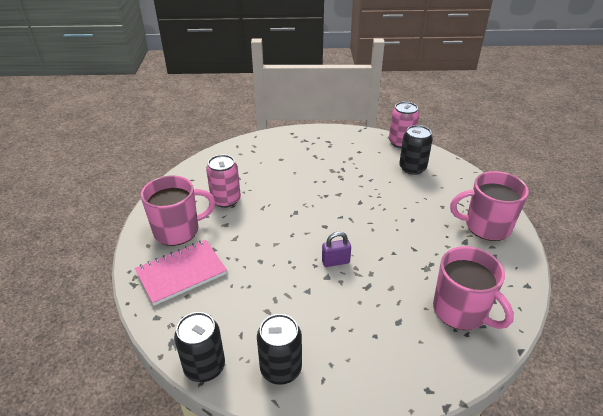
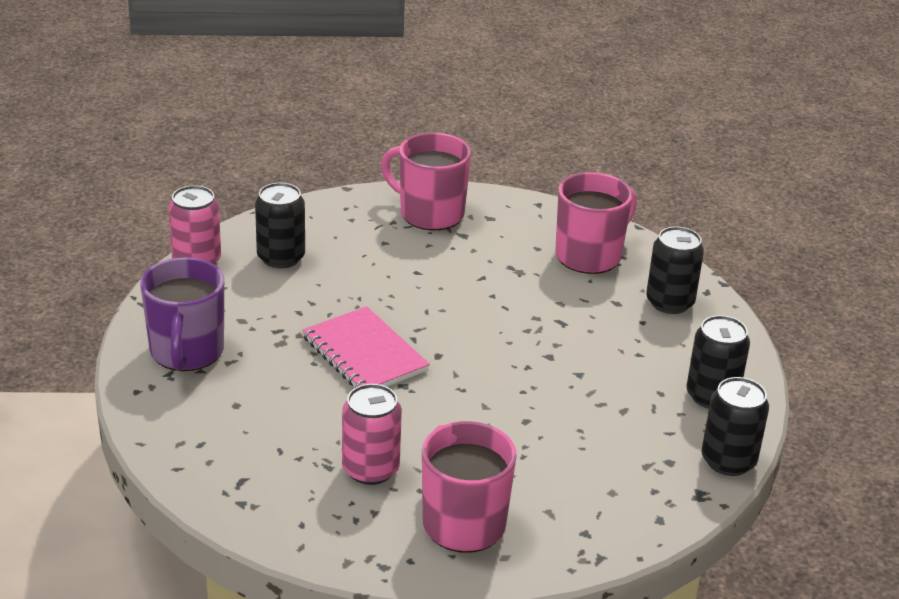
camera: 95 degrees left, 5 degrees down
(181, 273) = (566, 504): pink notebook -> pink notebook (364, 354)
(321, 144) = (186, 352): none -> purple mug
(335, 262) = (518, 347): purple padlock -> none
(405, 358) = (670, 302): none -> black can
(486, 226) = (429, 213): pink mug -> pink mug turned 120 degrees clockwise

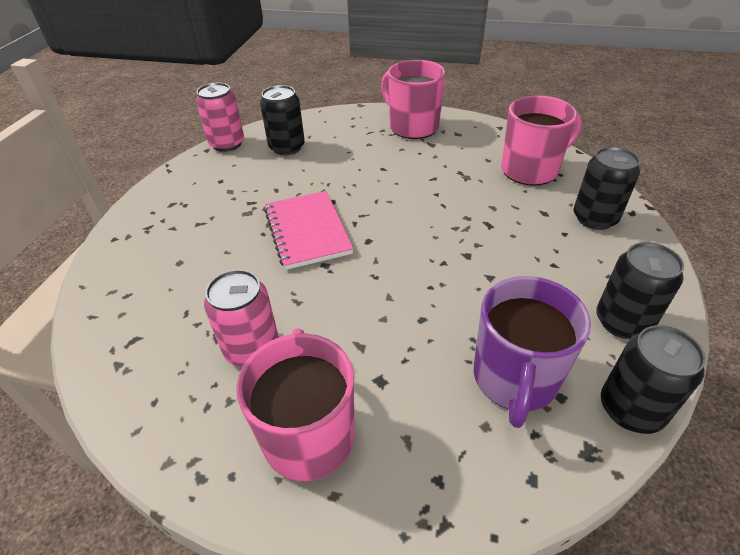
camera: 20 degrees right, 10 degrees up
(186, 352) = (172, 211): purple mug -> purple mug (514, 379)

